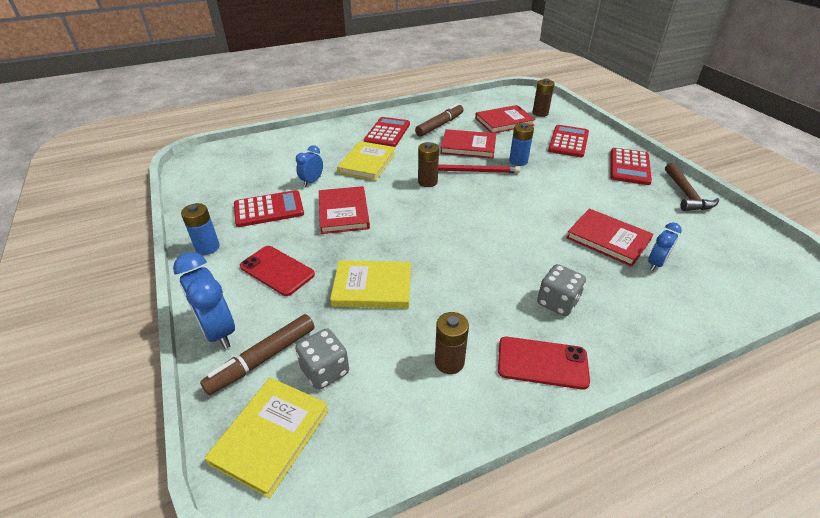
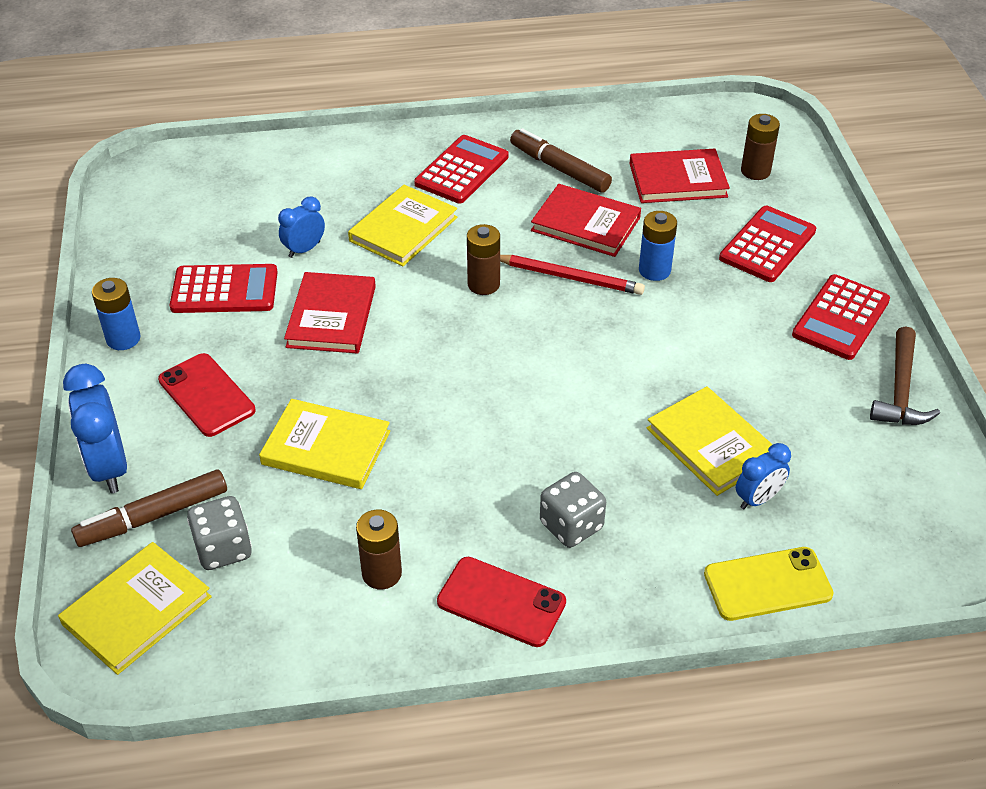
camera: 15 degrees right, 5 degrees up
(440, 125) = (559, 168): brown marker -> brown marker turned 105 degrees counterclockwise
(608, 239) = (711, 444): red book -> yellow book
(699, 312) = (767, 584): none -> yellow phone

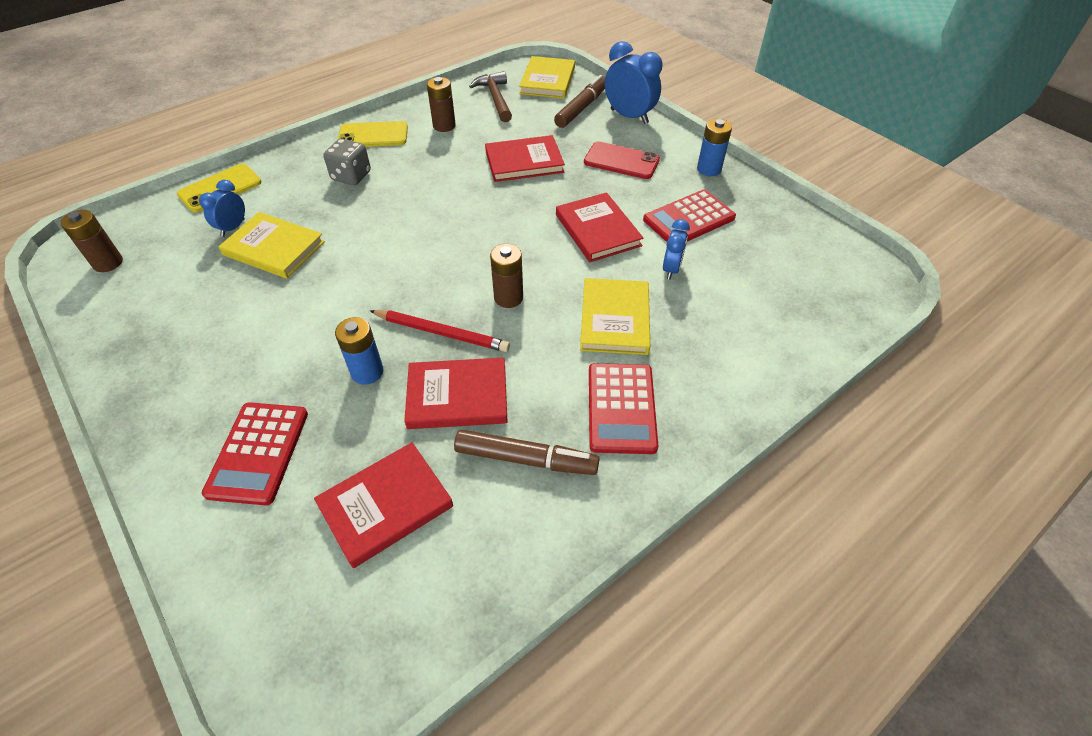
camera: 150 degrees right, 5 degrees up
(223, 549) = (533, 109): grey dice -> none
(326, 448) = (524, 162): yellow book -> red book
(501, 602) = (373, 135): red phone -> yellow phone
(569, 277) = (441, 333): red pencil -> red pencil turned 150 degrees counterclockwise
(755, 171) = (292, 569): brown battery -> brown battery (108, 263)
(841, 318) = (172, 394): red calculator -> none
(900, 390) = (117, 343): brown hammer -> brown hammer (495, 98)

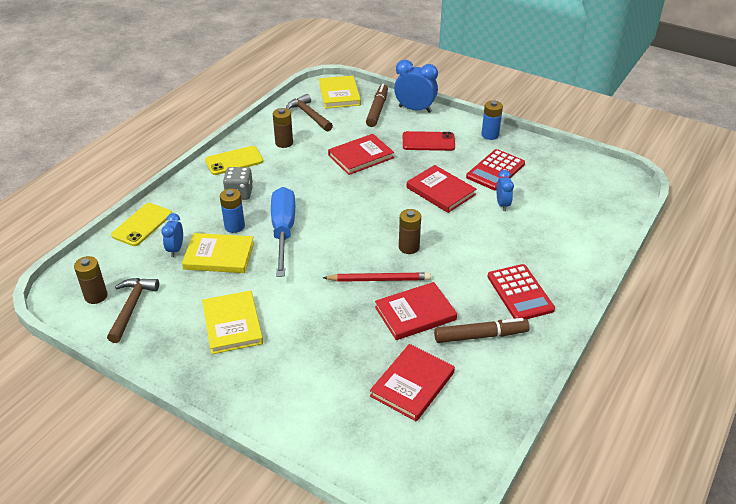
camera: 20 degrees left, 10 degrees down
(133, 288) = (131, 307): none -> brown hammer
(258, 453) = (308, 380): red calculator -> none
(367, 372) = (346, 315): blue battery -> blue battery (234, 226)
(368, 236) = (283, 231): none -> blue screwdriver
(615, 319) = (485, 243): yellow book -> yellow book (232, 324)

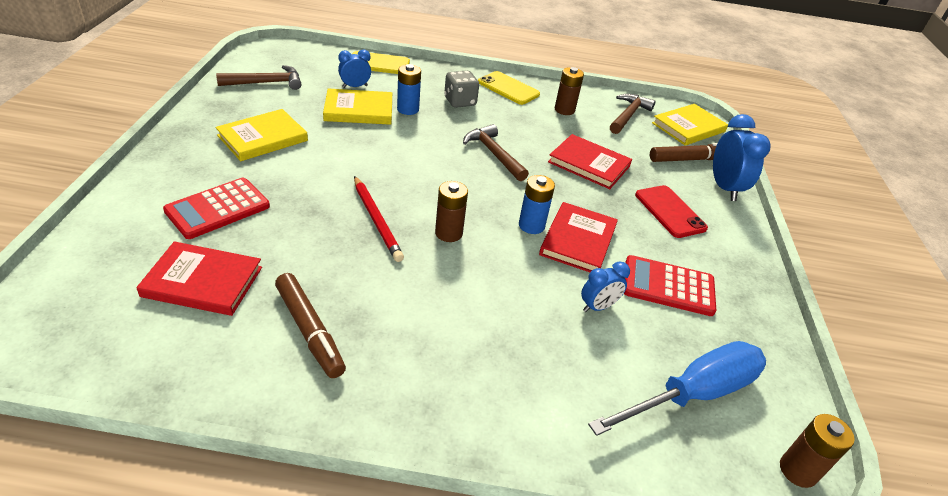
camera: 60 degrees right, 0 degrees up
(96, 296) = (274, 64): brown battery -> brown battery (798, 470)
(219, 256) = (359, 110): yellow book -> yellow book turned 75 degrees counterclockwise
(283, 231) = (419, 139): blue screwdriver -> blue screwdriver (692, 394)
(325, 198) = (494, 154): none -> brown hammer
(415, 313) = (329, 261): red book -> none
(490, 135) = (743, 267): blue battery -> blue battery (531, 225)
(520, 293) = (415, 359): red calculator -> red calculator (218, 209)

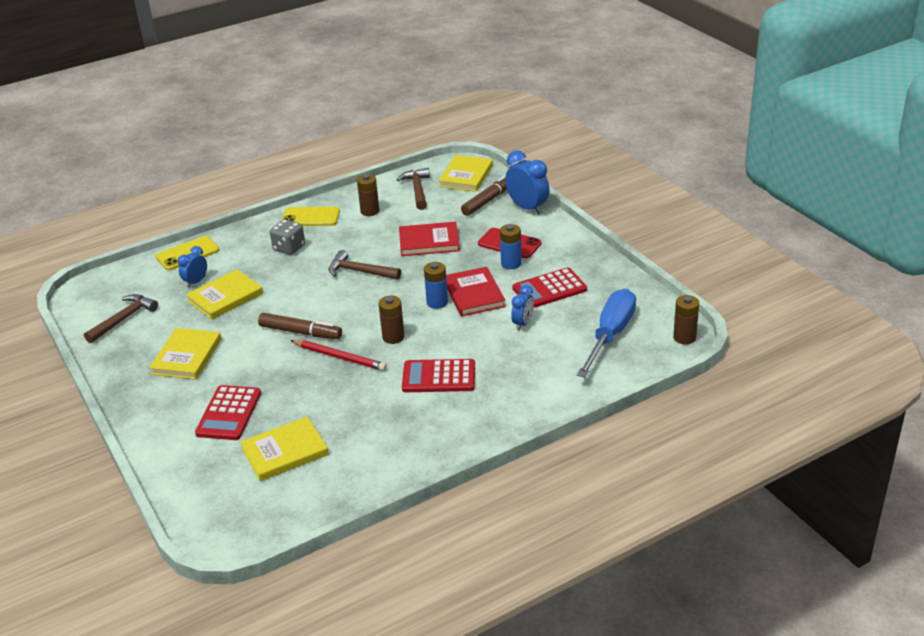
camera: 30 degrees left, 5 degrees down
(203, 282) = (285, 452): red book -> yellow book
(309, 330) = (382, 433): brown marker -> brown marker (300, 332)
(408, 109) = (259, 276): blue battery -> blue battery (511, 263)
(441, 307) = (439, 377): none -> red calculator

